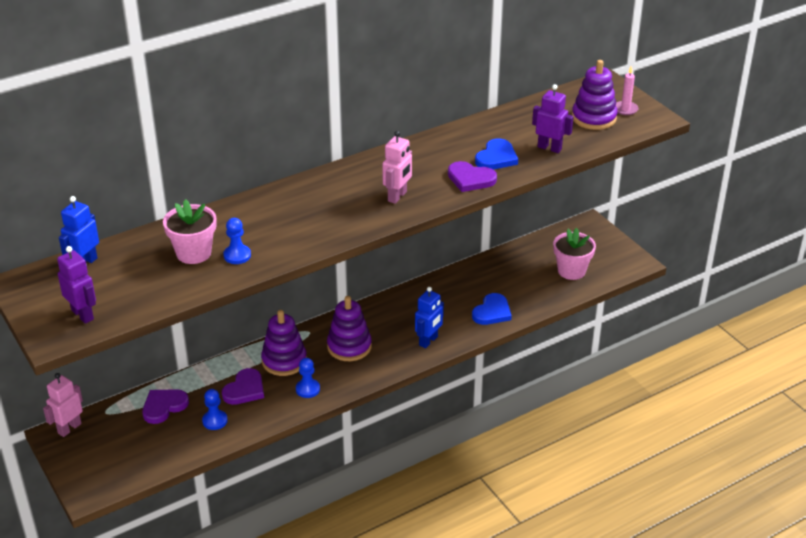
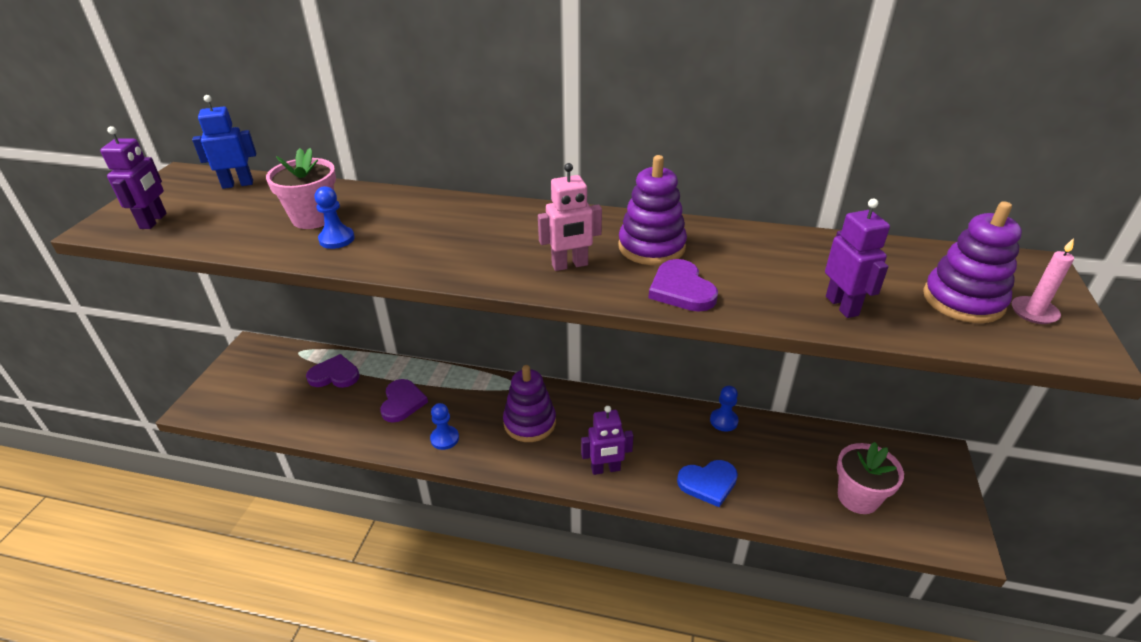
camera: 45 degrees right, 0 degrees up
(69, 428) = (263, 348): pink robot -> none
(215, 421) = (345, 413): blue pawn -> blue pawn (723, 421)
(244, 389) = (402, 402): purple heart -> purple heart turned 75 degrees counterclockwise
(284, 361) = (463, 398): purple stacking toy -> purple stacking toy (651, 247)
(428, 341) = (605, 469): blue robot -> purple robot
(496, 157) = (750, 282): blue heart -> none

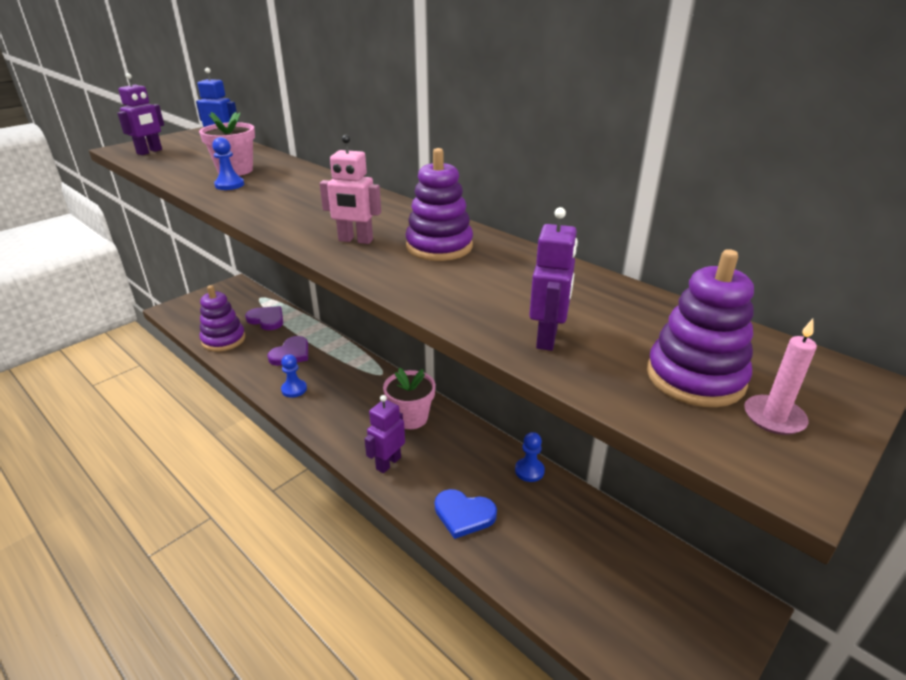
camera: 30 degrees right, 5 degrees down
(530, 423) = (364, 404): purple stacking toy -> purple stacking toy (223, 340)
(605, 469) = (388, 463): purple robot -> purple robot turned 105 degrees clockwise
(681, 289) = (416, 281): purple heart -> none
(858, 497) = (602, 599): pink flower pot -> pink flower pot (411, 418)

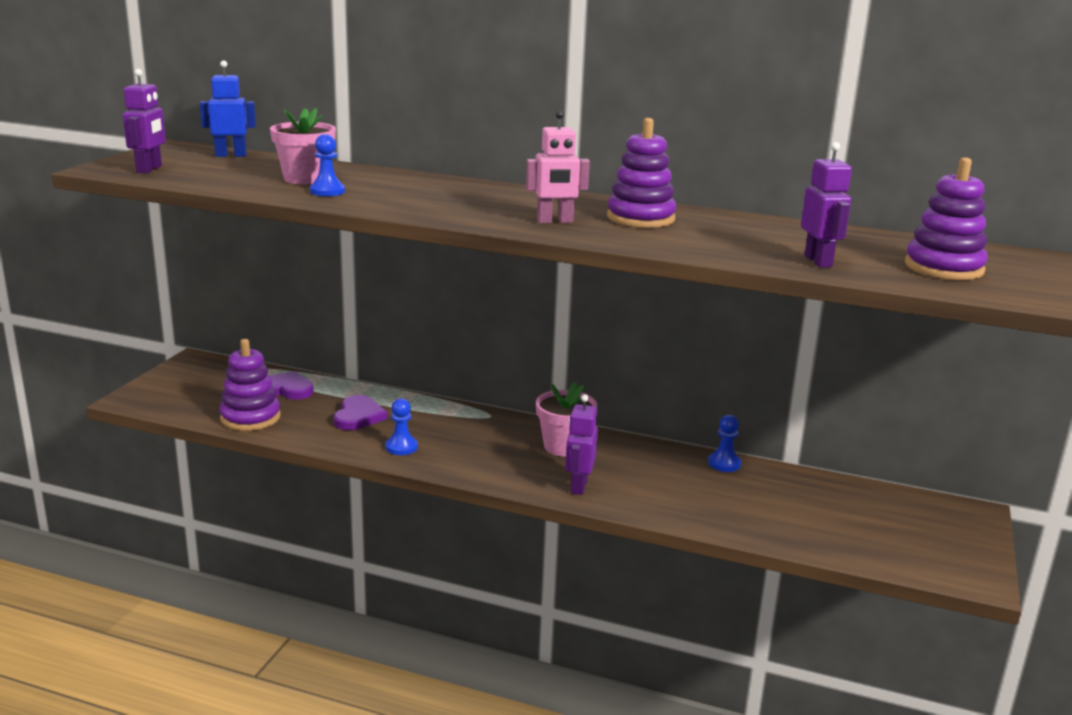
camera: 25 degrees left, 10 degrees down
(464, 514) = (693, 507): blue heart -> none
(774, 417) = (1012, 279): pink candle -> none

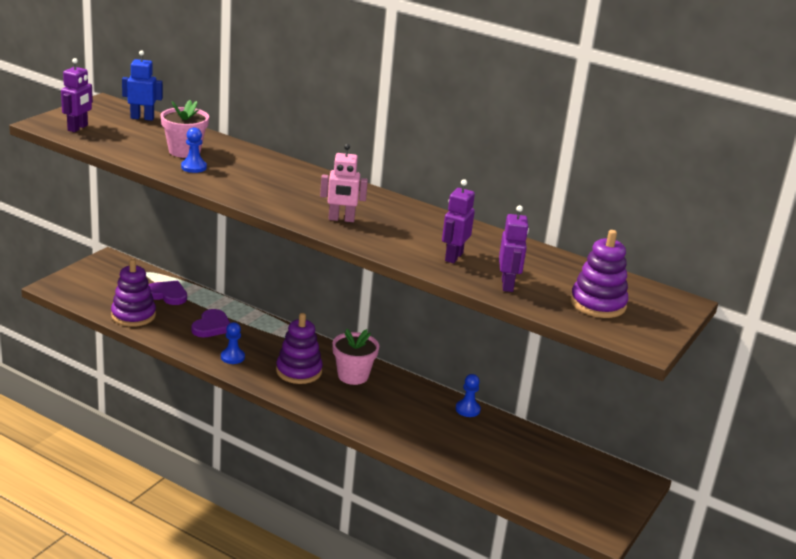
camera: 10 degrees right, 5 degrees up
(578, 486) = (347, 410): purple robot -> purple robot (453, 257)
(640, 218) = (408, 224): purple stacking toy -> purple stacking toy (299, 371)

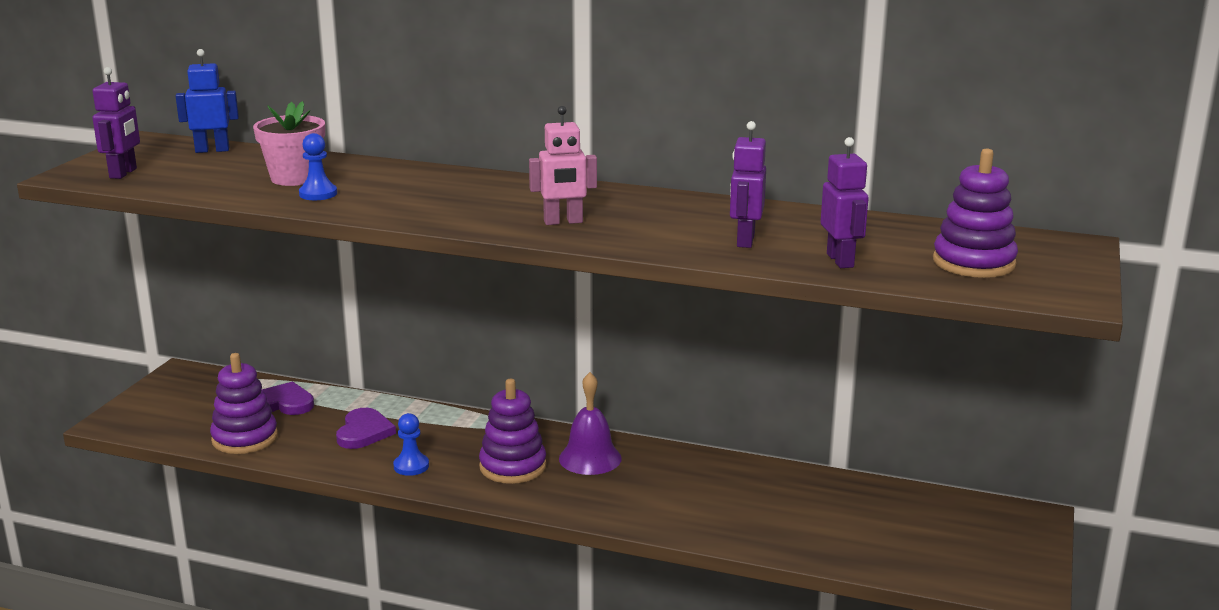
camera: 10 degrees left, 5 degrees down
(353, 376) = (590, 458): pink flower pot -> purple bell
(467, 409) = (765, 471): blue pawn -> none

